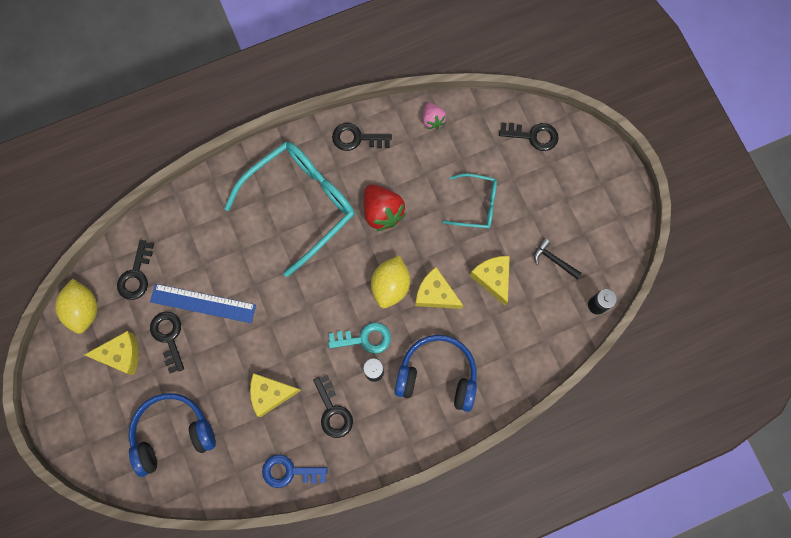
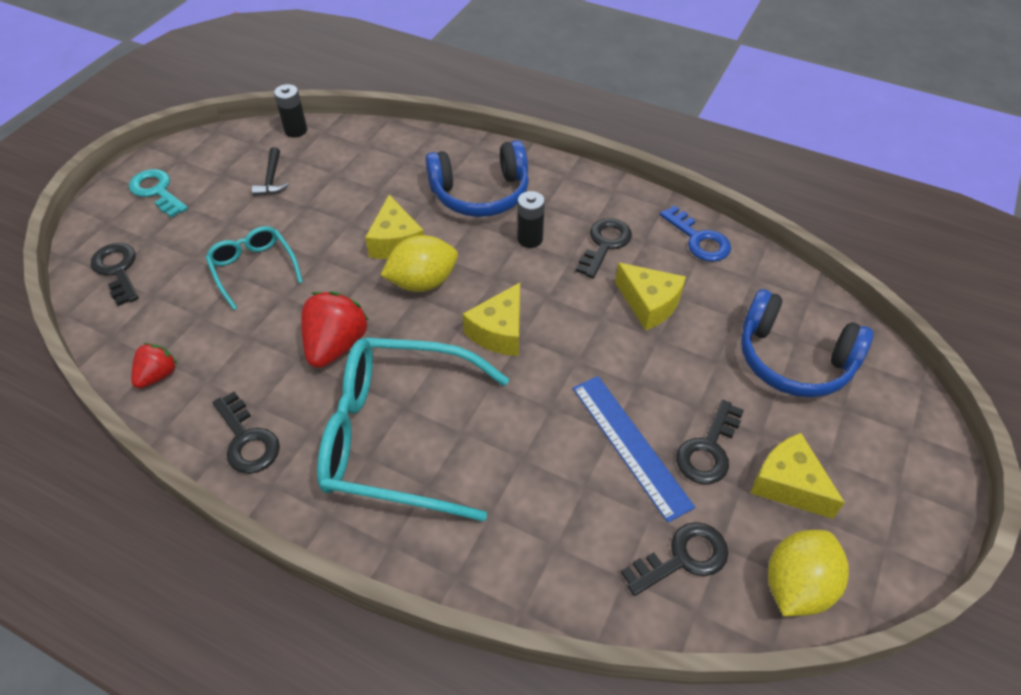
camera: 130 degrees left, 25 degrees down
(365, 338) = (504, 267): turquoise key -> turquoise key (157, 191)
(432, 120) = (158, 375): pink strawberry -> red strawberry
(437, 375) = (480, 193): blue headphones -> blue headphones turned 75 degrees counterclockwise
(492, 278) = (335, 210): yellow cheese -> yellow cheese (499, 332)

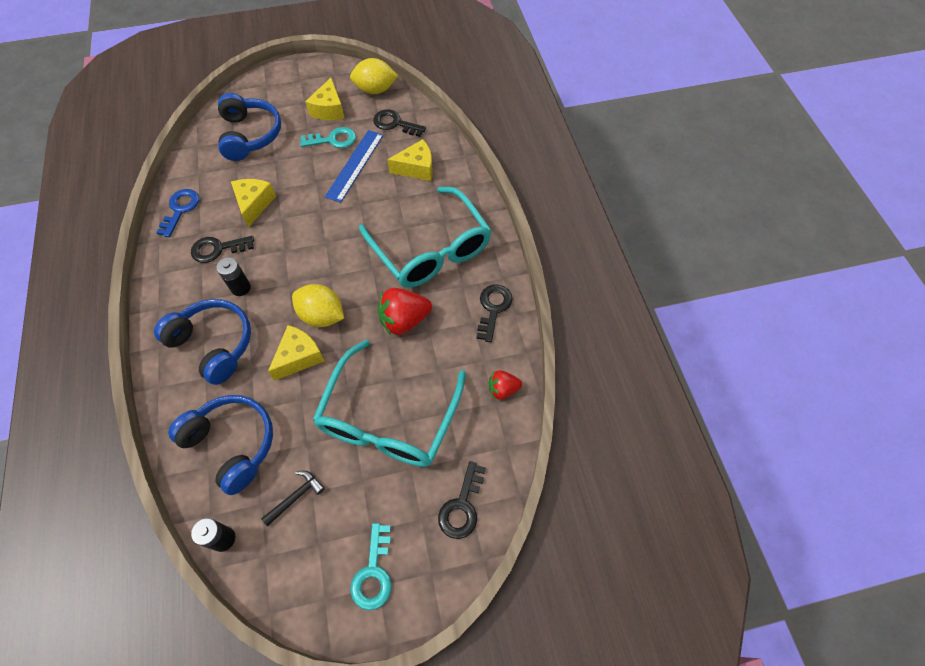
camera: 130 degrees left, 10 degrees up
(253, 269) = (388, 419): turquoise glasses -> turquoise glasses, size x1.96
(365, 165) = (232, 444): none -> blue headphones
(499, 332) = (329, 254): yellow cheese -> yellow cheese (416, 168)
(708, 450) = (333, 140): black key -> turquoise key

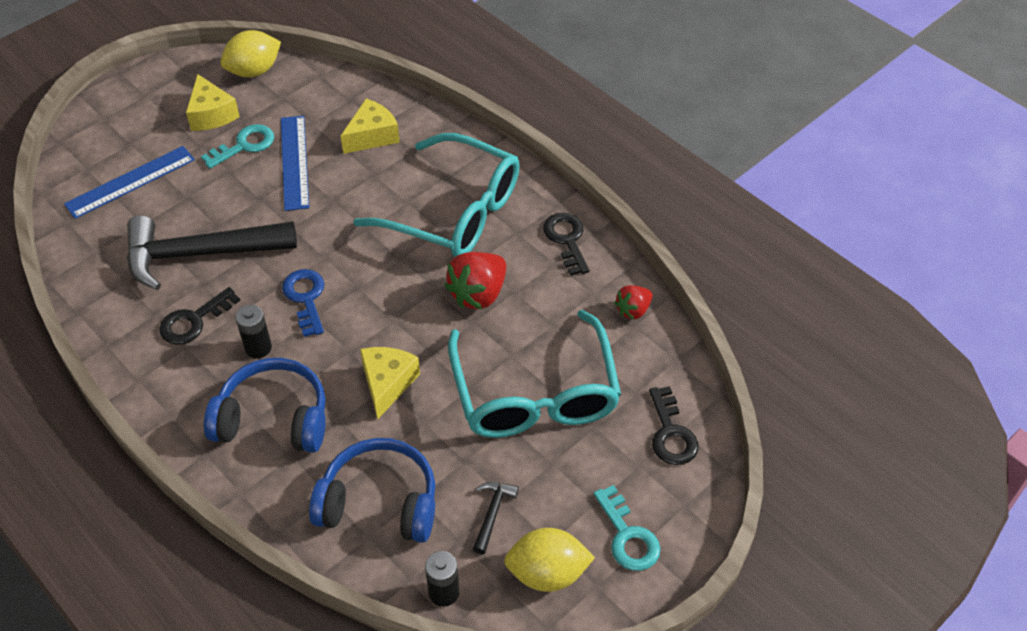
camera: 30 degrees left, 10 degrees down
(180, 209) = (106, 300): blue key -> blue key (305, 298)
(250, 135) = (130, 182): blue headphones -> blue ruler
(254, 204) = (200, 254): yellow cheese -> black hammer
(322, 316) = (381, 332): yellow lemon -> yellow lemon (547, 573)
(395, 123) = (308, 99): black key -> none

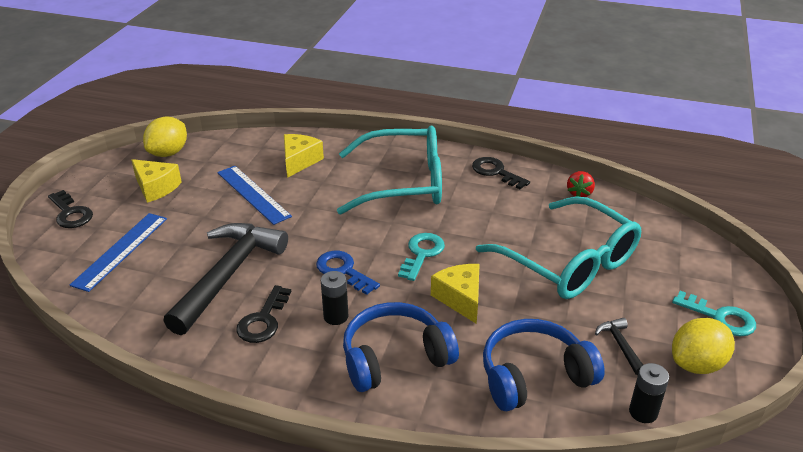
camera: 30 degrees left, 15 degrees down
(200, 254) = (228, 275): black hammer -> black hammer turned 150 degrees clockwise
(244, 145) = (202, 197): turquoise key -> turquoise key (422, 254)
(478, 294) = (469, 222): red strawberry -> none
(671, 433) = (678, 249): black key -> black key (71, 213)

